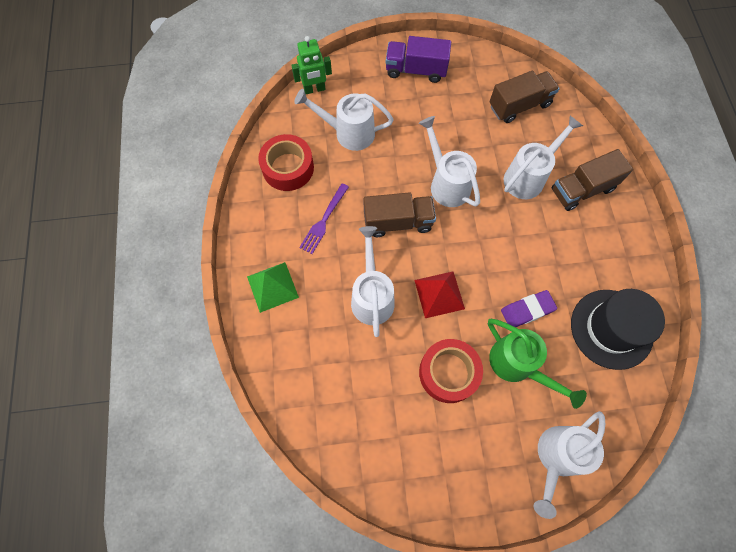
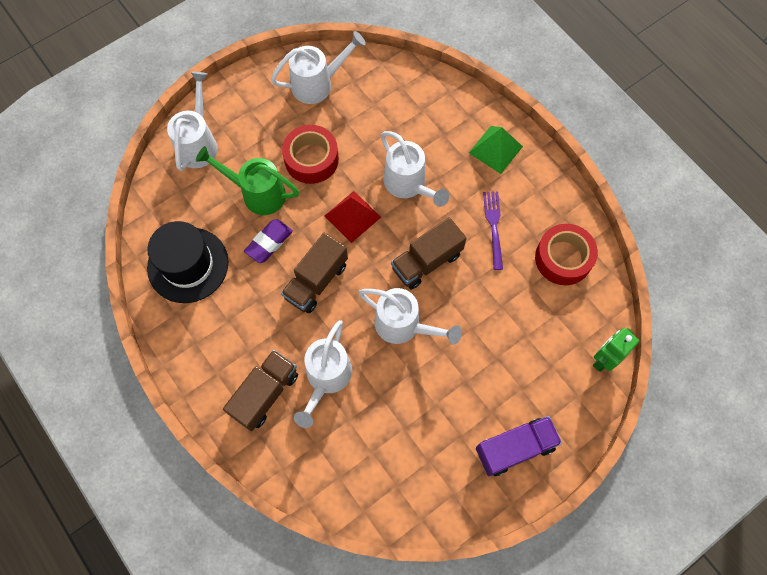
camera: 150 degrees right, 0 degrees up
(349, 133) = (533, 328): white watering can -> white watering can (317, 84)
(519, 105) = (376, 465): brown truck -> brown truck (316, 281)

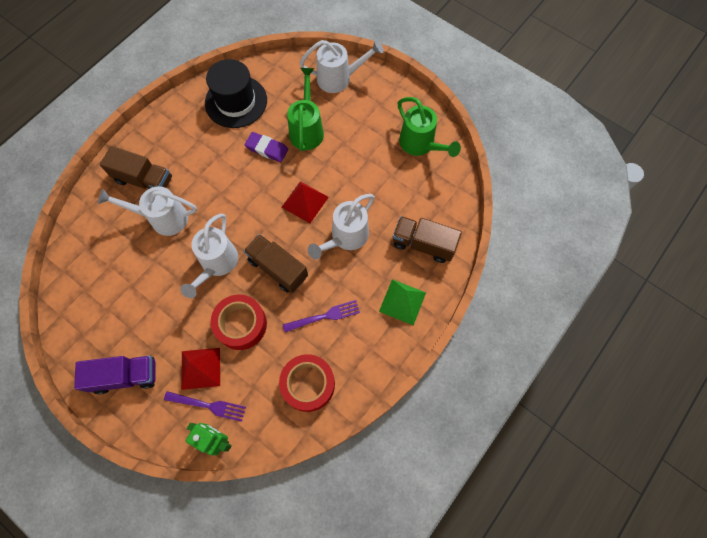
camera: 75 degrees right, 0 degrees up
(311, 159) = (348, 159): red tape -> red tape (241, 324)
(316, 281) = (242, 190): brown truck -> brown truck (423, 244)
(317, 84) = (420, 145): white watering can -> green watering can
(515, 448) = (125, 376): purple truck -> purple truck turned 60 degrees counterclockwise
(523, 364) = (200, 368): none -> red pyramid
(566, 363) = (208, 405): none -> purple fork

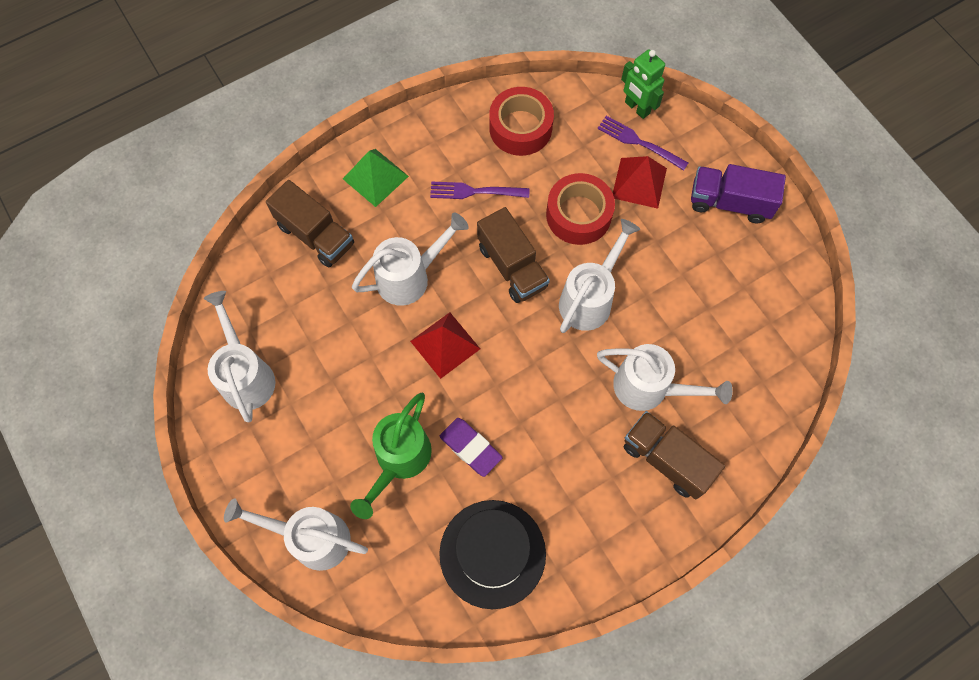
camera: 160 degrees left, 0 degrees up
(420, 145) = (246, 375): green watering can -> white watering can

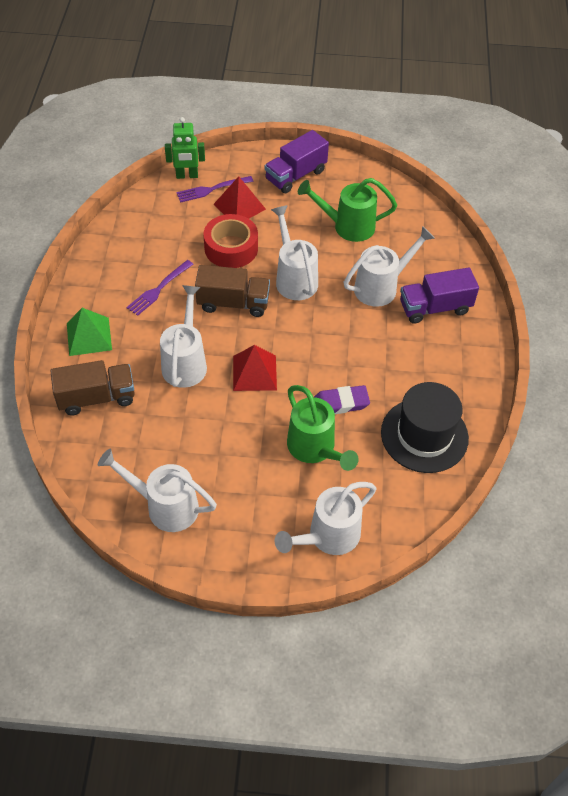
camera: 55 degrees left, 15 degrees down
(520, 128) = (138, 238): red tape -> none
(666, 459) = (435, 308): brown truck -> purple truck
(704, 300) = (347, 226): none -> green watering can

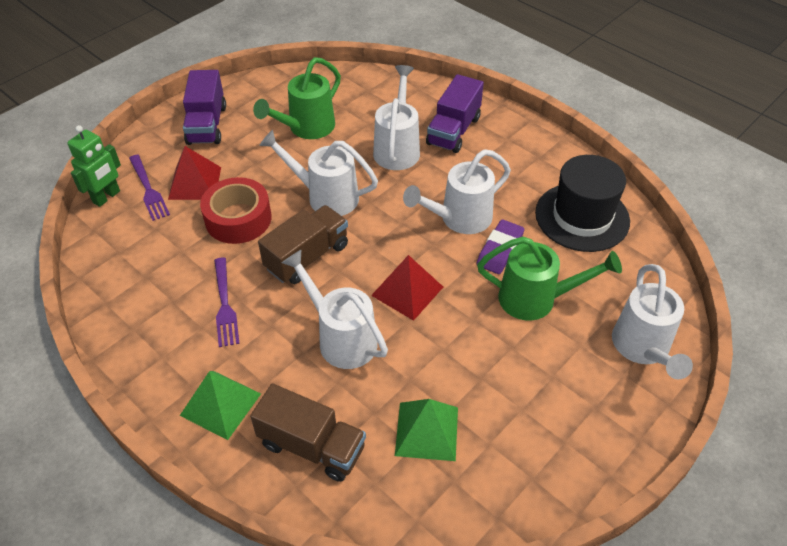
camera: 50 degrees left, 5 degrees down
(97, 398) = (312, 446): brown truck -> brown truck turned 90 degrees clockwise
(154, 448) = (426, 431): none -> green pyramid
(165, 506) = (509, 464): white watering can -> white watering can (459, 219)
(212, 189) = (148, 189): purple fork -> purple fork turned 45 degrees counterclockwise

